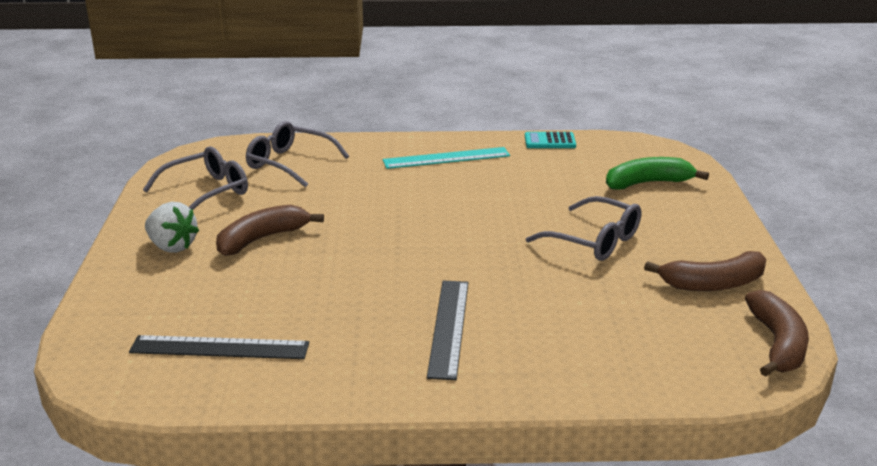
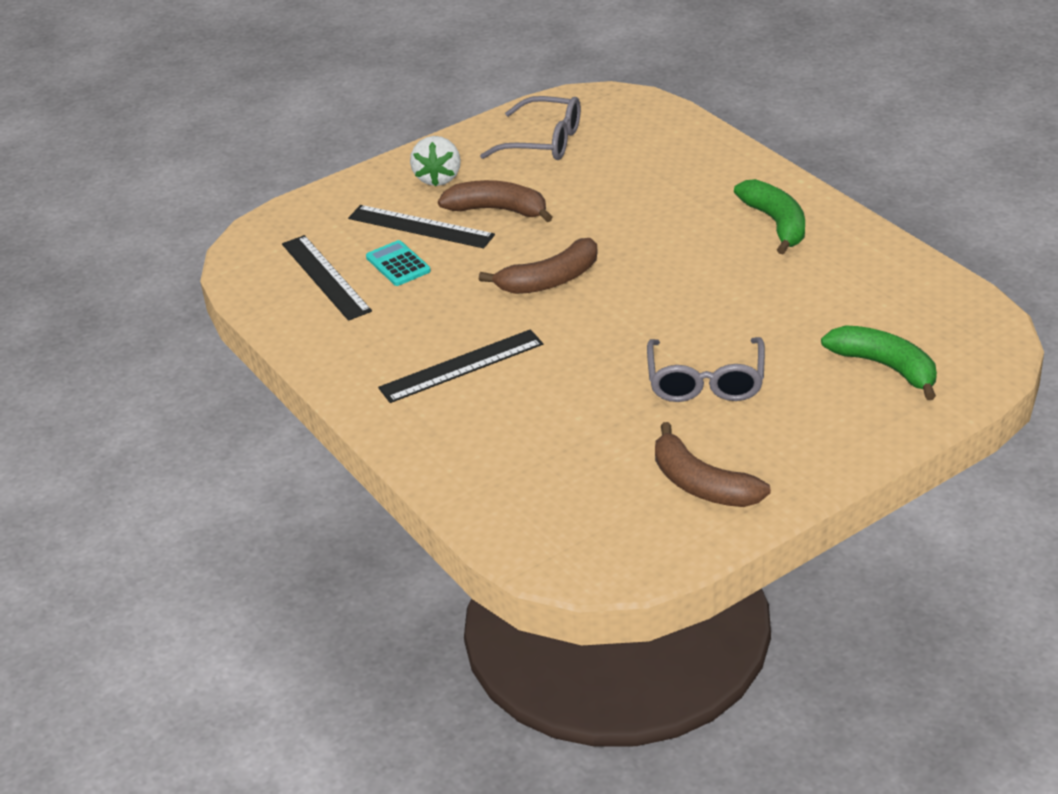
camera: 60 degrees right, 10 degrees up
(225, 277) = (421, 226): none -> black ruler
(289, 163) = (649, 150): grey glasses -> none
(446, 158) = (776, 223): turquoise ruler -> green banana
(550, 141) = (907, 265): turquoise calculator -> turquoise calculator (398, 264)
(777, 344) = (626, 559): brown banana -> brown banana (550, 280)

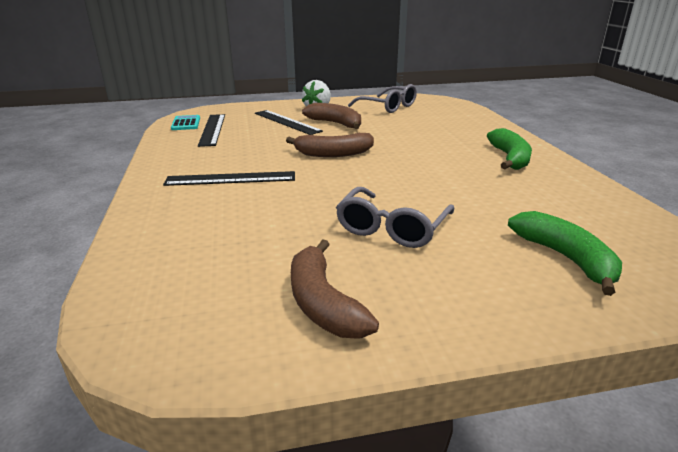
camera: 20 degrees right, 10 degrees down
(398, 264) = (256, 132): turquoise calculator -> turquoise calculator (186, 123)

